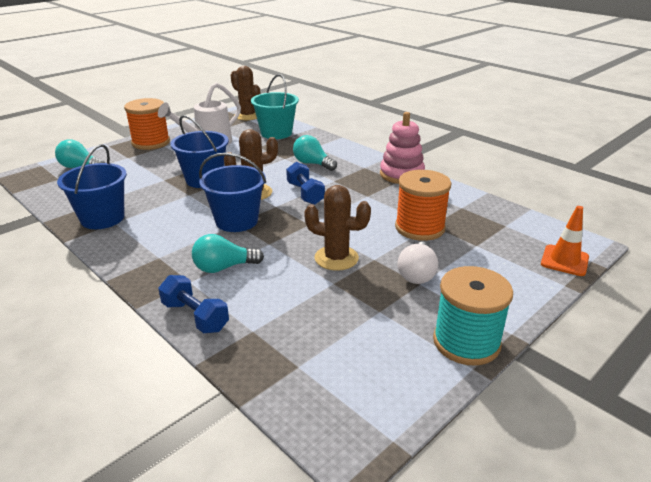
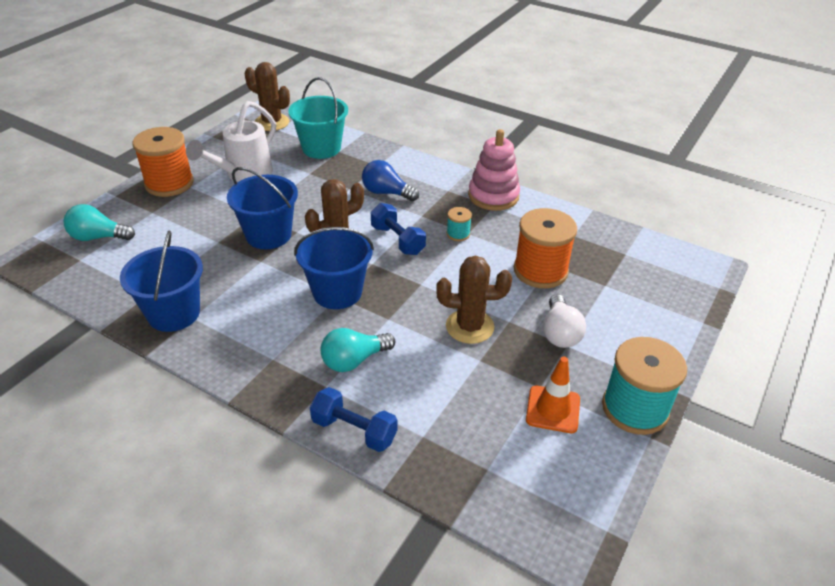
camera: 15 degrees left, 10 degrees up
(312, 164) = (386, 193): turquoise light bulb -> blue light bulb
(358, 195) = (458, 234): none -> turquoise spool
(564, 260) = (695, 291): orange traffic cone -> orange traffic cone (553, 409)

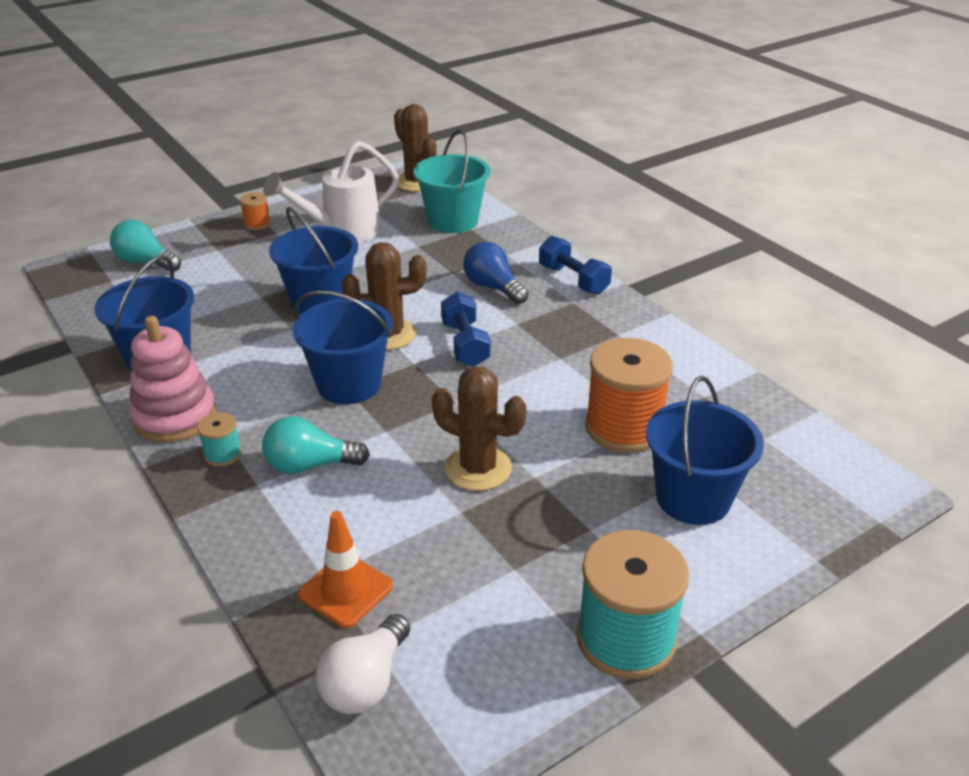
camera: 25 degrees right, 5 degrees down
(169, 183) = (257, 224): orange spool -> orange spool, size x0.46
(354, 430) = (250, 543): blue dumbbell -> blue dumbbell (573, 280)
(458, 234) = (547, 356): turquoise spool -> turquoise spool (223, 454)
(493, 196) = (628, 322): pink stacking toy -> pink stacking toy (175, 417)
(553, 409) = (510, 601): orange traffic cone -> orange traffic cone (346, 590)
(560, 333) = (592, 511): white light bulb -> white light bulb (366, 682)
(612, 305) = (693, 498): none -> blue bucket

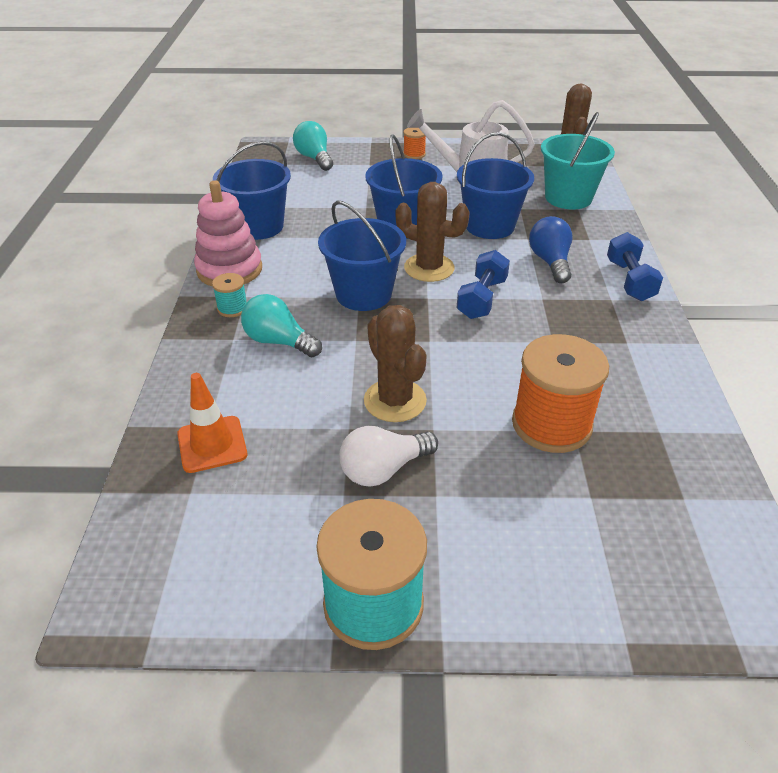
camera: 35 degrees right, 5 degrees up
(366, 682) = (158, 519): white light bulb -> white light bulb (383, 469)
(693, 498) = (555, 517): blue bucket -> blue bucket (490, 226)

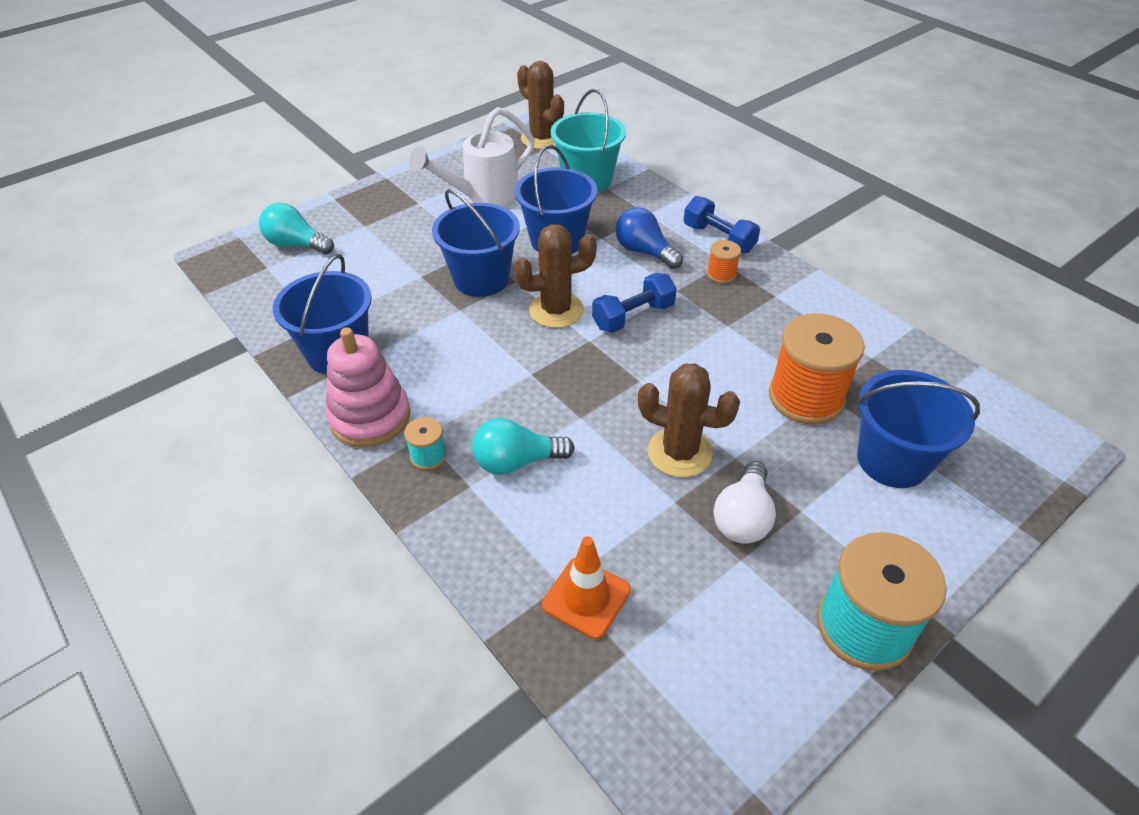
camera: 40 degrees left, 5 degrees up
(363, 294) = (532, 368): blue bucket -> blue bucket (892, 460)
(414, 154) = (397, 194): orange spool -> orange spool (721, 274)
(482, 298) = (633, 316): blue dumbbell -> blue dumbbell turned 75 degrees clockwise

